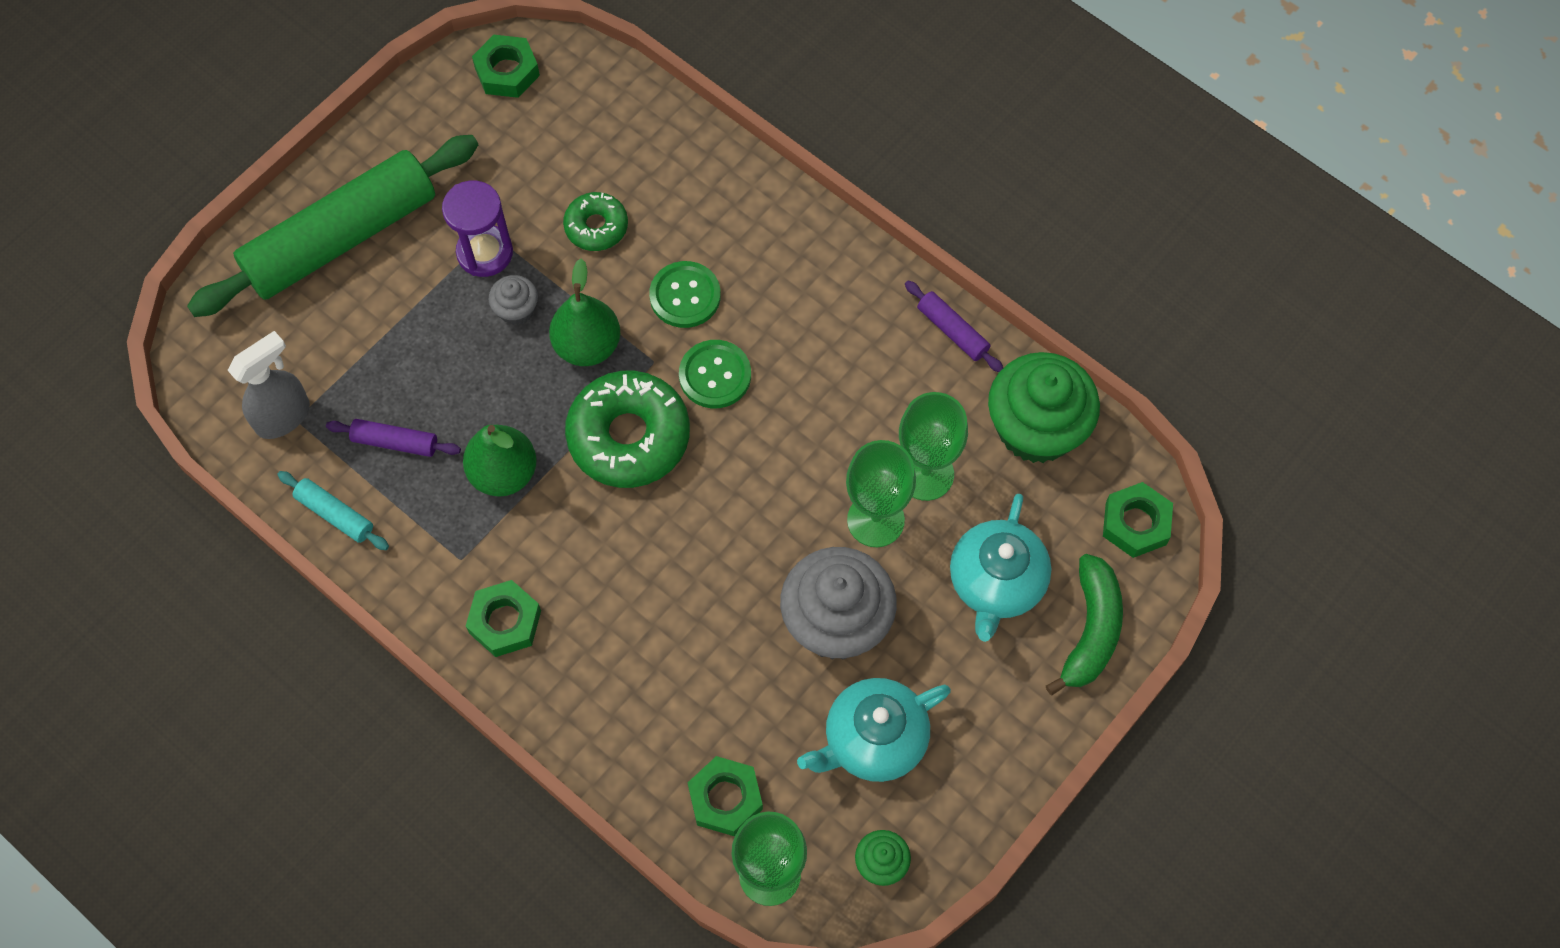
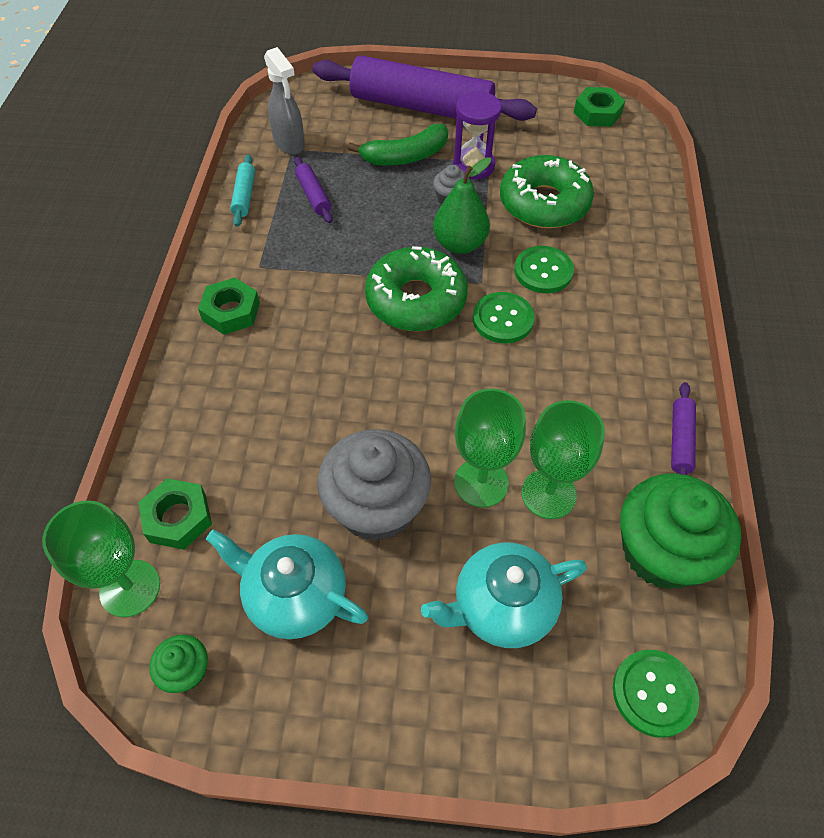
camera: 55 degrees right, 10 degrees down
(284, 416) = (289, 144): grey spray bottle -> grey spray bottle turned 45 degrees clockwise
(341, 238) = (421, 107): green rolling pin -> purple rolling pin
(503, 473) = (335, 254): green pear -> none
(596, 226) = (544, 203): green donut -> green donut, size x1.83
(1090, 630) = (522, 718): green banana -> green banana (405, 156)
(1135, 523) = (654, 693): green nut -> green button

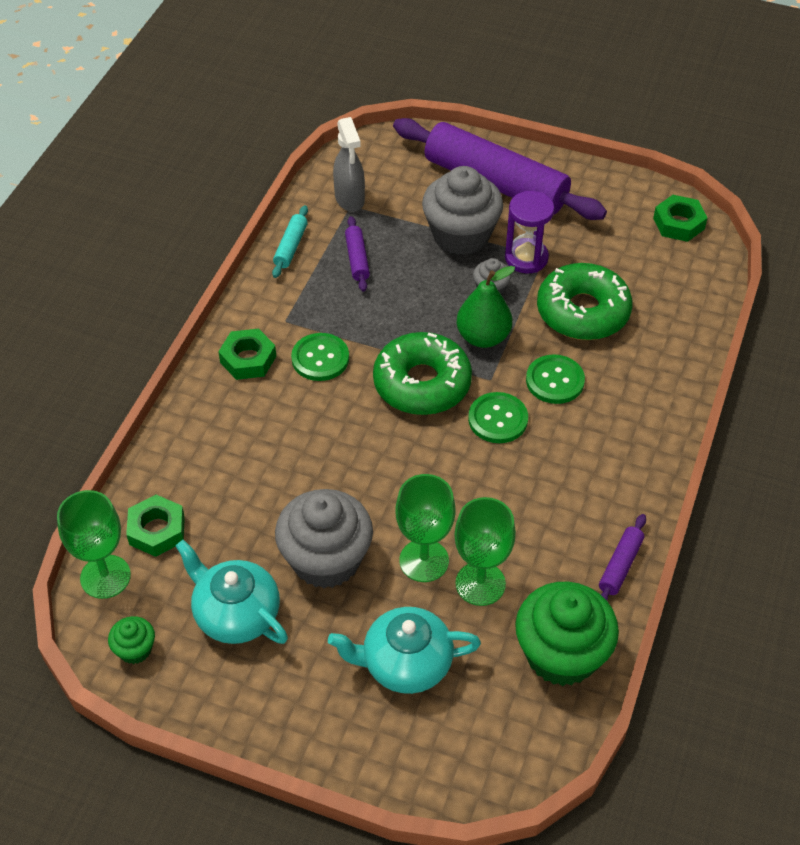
camera: 15 degrees right, 5 degrees down
(405, 156) = (461, 235): green banana -> grey cupcake
(654, 693) = (507, 759): green button -> green button (320, 358)

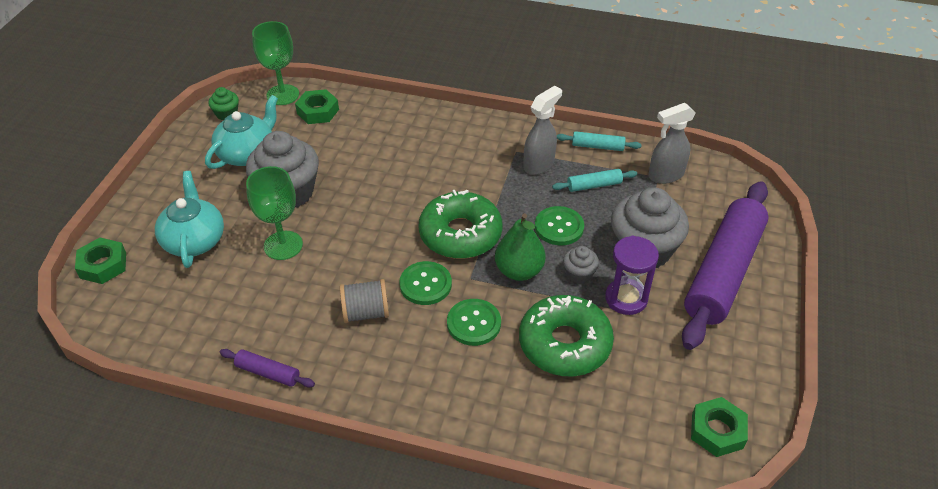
camera: 85 degrees right, 5 degrees down
(248, 359) = (473, 136): green nut -> green nut (103, 265)
(313, 302) = (539, 164): none -> grey spray bottle
(320, 358) = (479, 173): green button -> green button (559, 227)
(357, 259) = (594, 185): purple rolling pin -> turquoise rolling pin
(480, 584) = (259, 279): green goblet -> none
(537, 475) = (366, 313): none -> grey spool
(561, 654) = (187, 332): green cupcake -> none

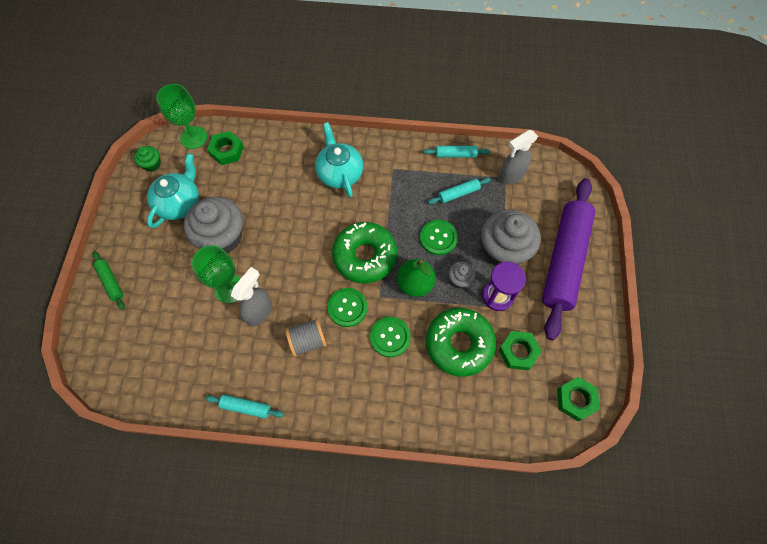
camera: 10 degrees left, 20 degrees up
(103, 265) = (91, 331): green nut -> green nut (518, 352)
(142, 220) = (111, 282): none -> green rolling pin
(194, 240) = (158, 295): turquoise teapot -> turquoise teapot (339, 173)
(268, 373) = (246, 407): purple rolling pin -> turquoise rolling pin
(539, 164) = (413, 179): grey spray bottle -> grey spray bottle (259, 311)

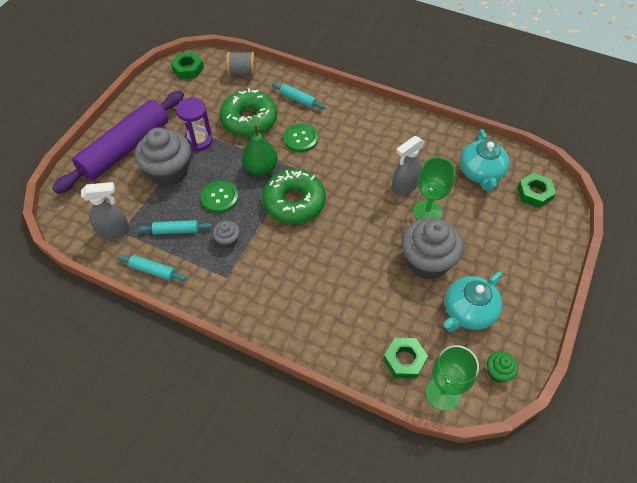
camera: 160 degrees left, 10 degrees down
(111, 282) = (543, 251): green rolling pin -> none
(246, 407) = (429, 127): turquoise rolling pin -> turquoise rolling pin (298, 100)
(308, 341) = (368, 154): grey spool -> grey spool (242, 72)
(339, 173) = (284, 290): turquoise teapot -> turquoise teapot (481, 173)
(347, 308) = (326, 168): green button -> none
(460, 279) = (221, 161): grey cupcake -> grey cupcake (228, 240)
(518, 352) = (208, 103): green nut -> green nut (534, 193)

